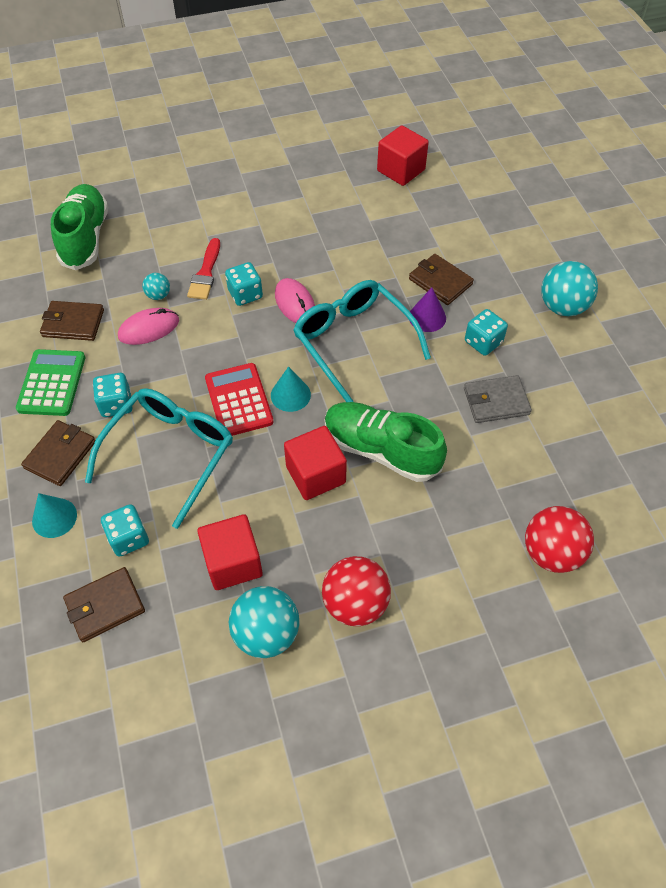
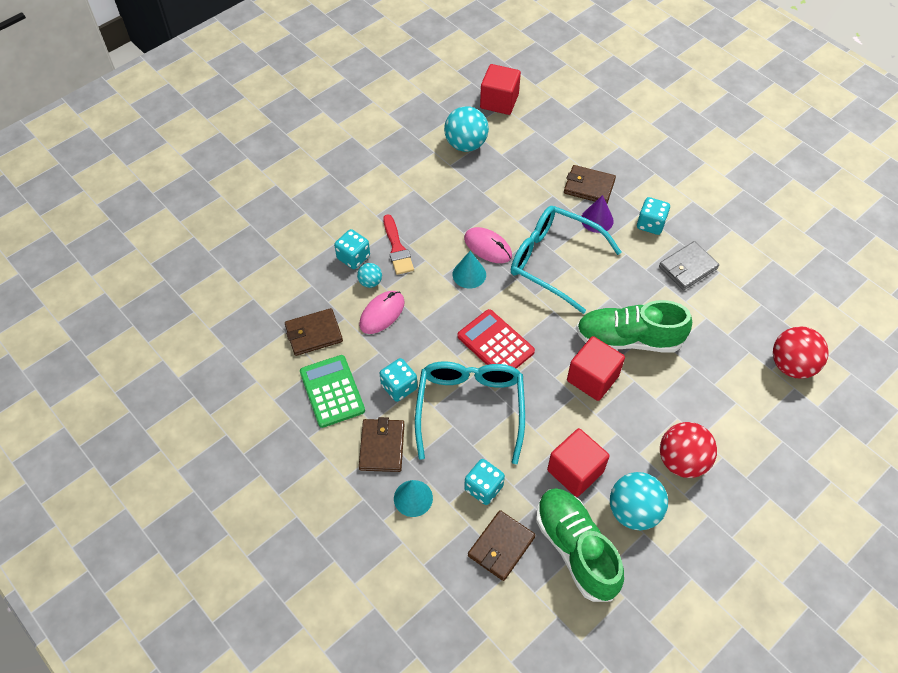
camera: 25 degrees left, 0 degrees up
(85, 238) = (271, 255): green shoe -> green shoe (576, 549)
(245, 294) = (442, 254): turquoise dice -> turquoise dice (353, 257)
(290, 395) = (533, 323): turquoise cone -> turquoise cone (469, 274)
(562, 307) = (691, 174): turquoise ball -> turquoise ball (466, 144)

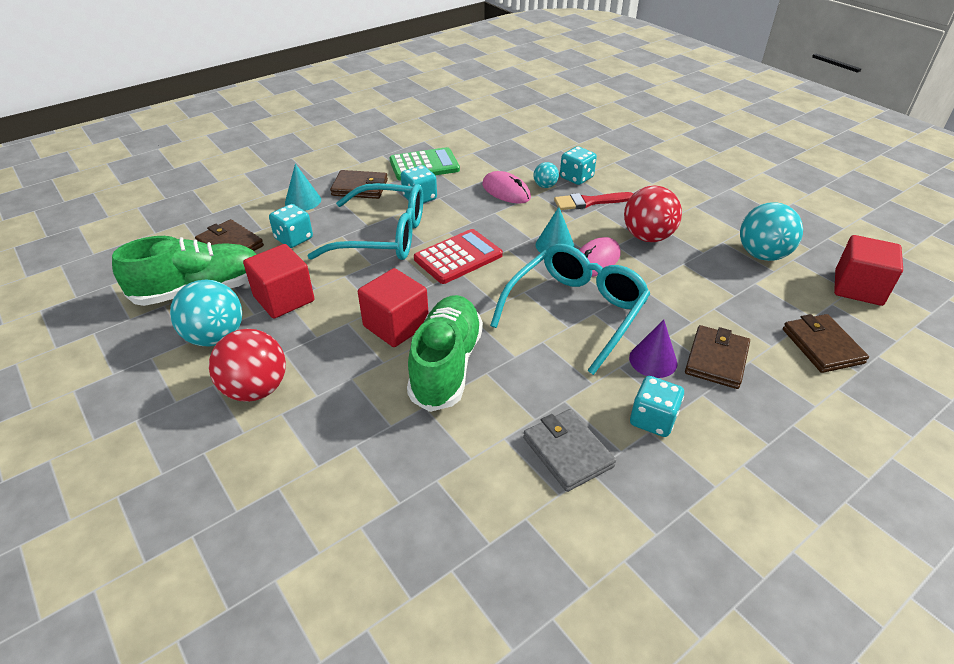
camera: 95 degrees right, 15 degrees down
(314, 334) = (487, 157): brown wallet -> brown wallet (822, 346)
(792, 365) = (360, 559): red ball -> red ball (647, 237)

